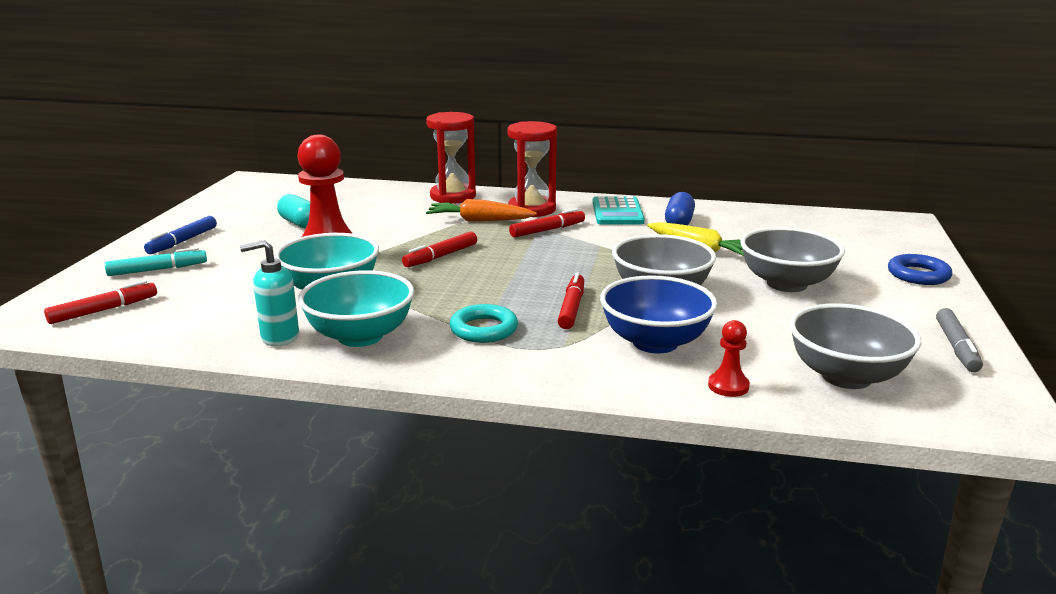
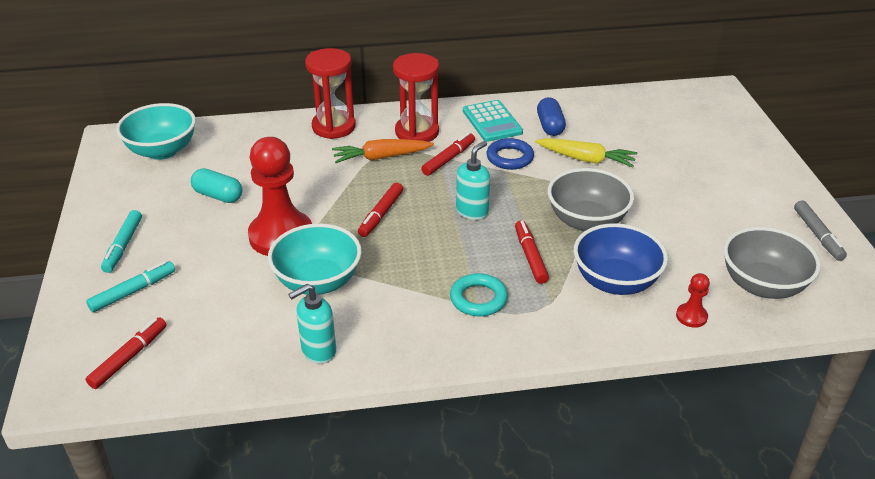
camera: 20 degrees left, 15 degrees up
(182, 241) = (123, 246): blue marker -> turquoise marker
(360, 336) = (385, 332): turquoise bowl -> turquoise bowl (162, 151)
(538, 268) = (472, 211): none -> turquoise soap dispenser
(786, 284) = (672, 189): grey bowl -> none
(918, 275) = (758, 157): blue ring -> blue ring (510, 158)

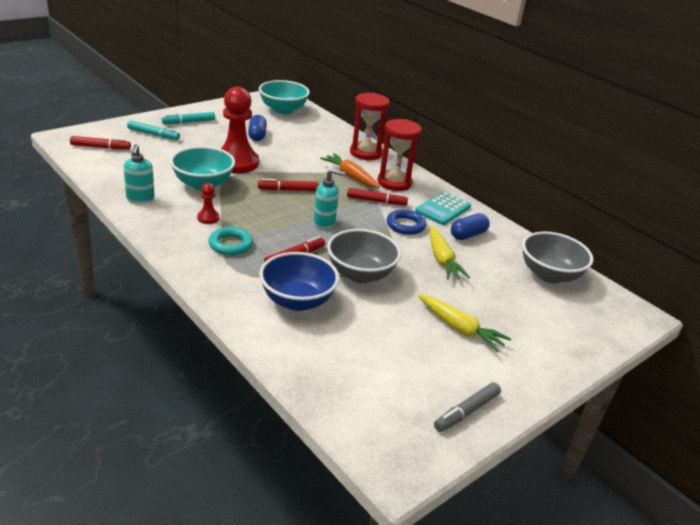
camera: 55 degrees right, 5 degrees down
(218, 196) = (257, 135): turquoise capsule -> blue capsule
(318, 351) = (140, 199): turquoise soap dispenser -> turquoise soap dispenser turned 120 degrees counterclockwise
(691, 316) = (284, 347): red pawn -> red pawn (208, 218)
(702, 193) = (460, 329): none -> yellow carrot
(762, 285) = (358, 383): grey bowl -> grey bowl (549, 275)

